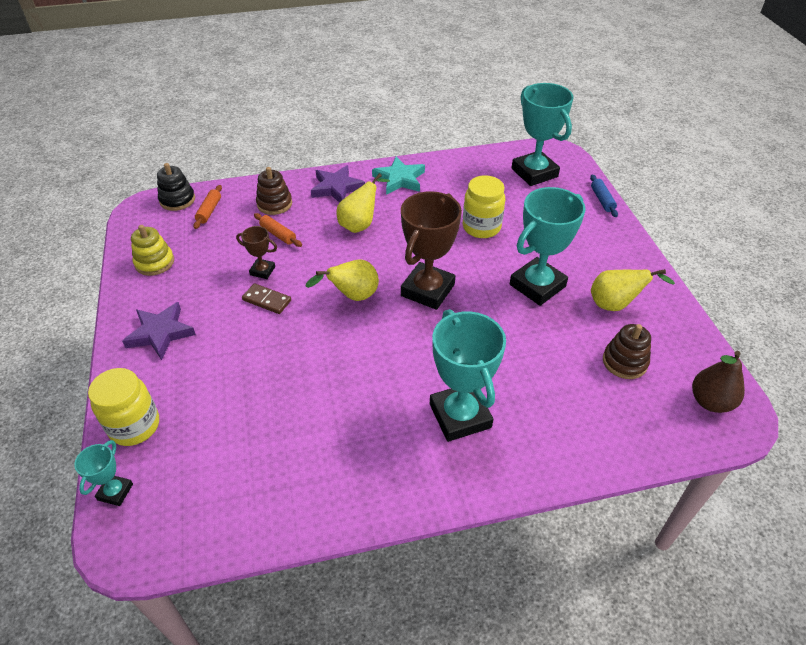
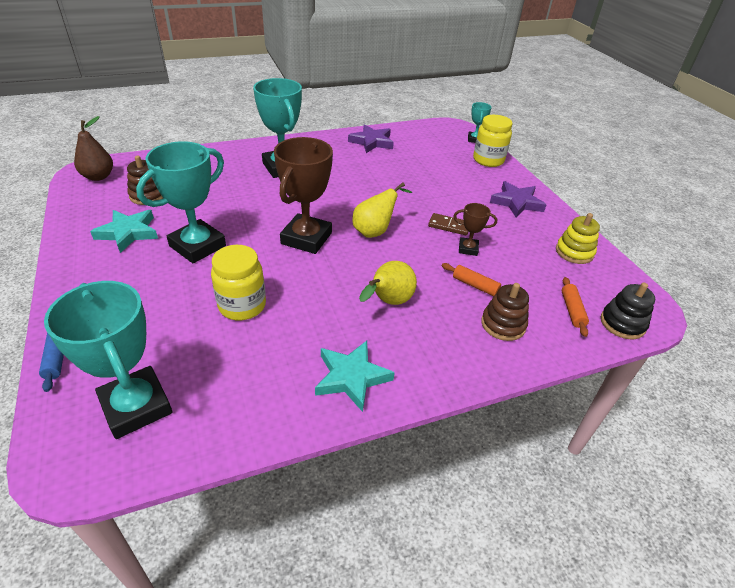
camera: 170 degrees right, 5 degrees down
(336, 188) = (436, 355): purple star -> purple star (372, 142)
(615, 305) = (128, 233): yellow pear -> turquoise star

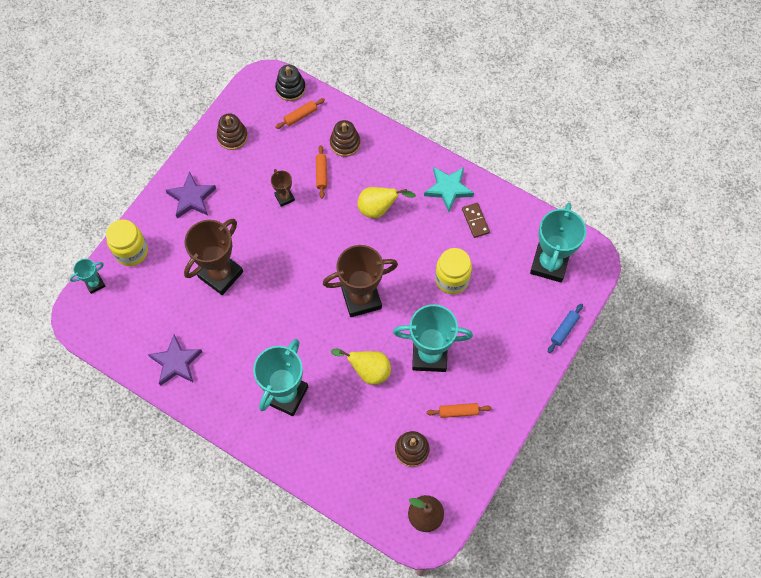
camera: 125 degrees left, 25 degrees up
(128, 233) = (458, 412): turquoise star -> orange rolling pin
(375, 231) = (314, 263): yellow pear -> yellow pear (368, 371)
(422, 185) = (220, 274): none -> brown trophy
(449, 226) = (266, 223): brown domino -> brown domino (475, 221)
(574, 252) = (232, 137): yellow stacking toy -> brown stacking toy

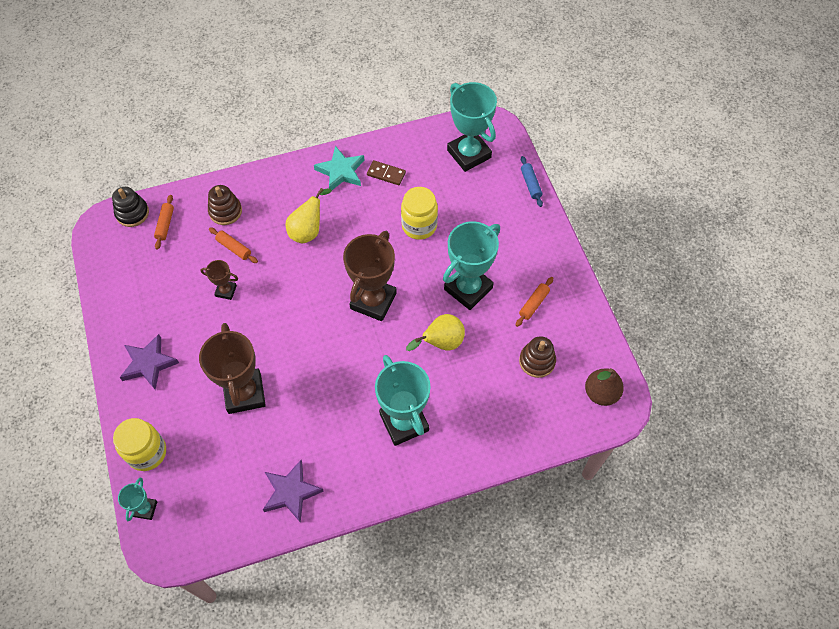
camera: 50 degrees left, 5 degrees down
(232, 137) = (127, 289): brown stacking toy -> none

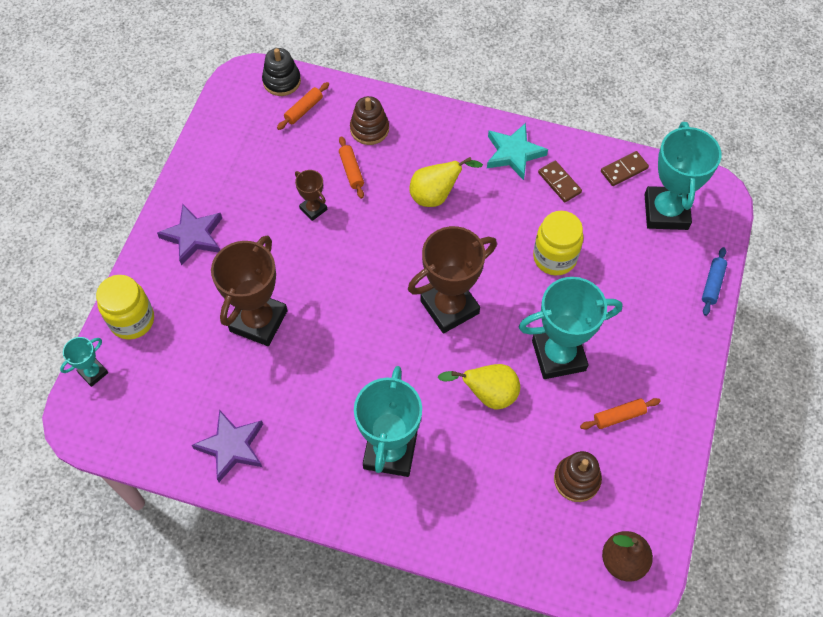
camera: 35 degrees right, 0 degrees up
(422, 141) = (624, 170): none -> brown domino

